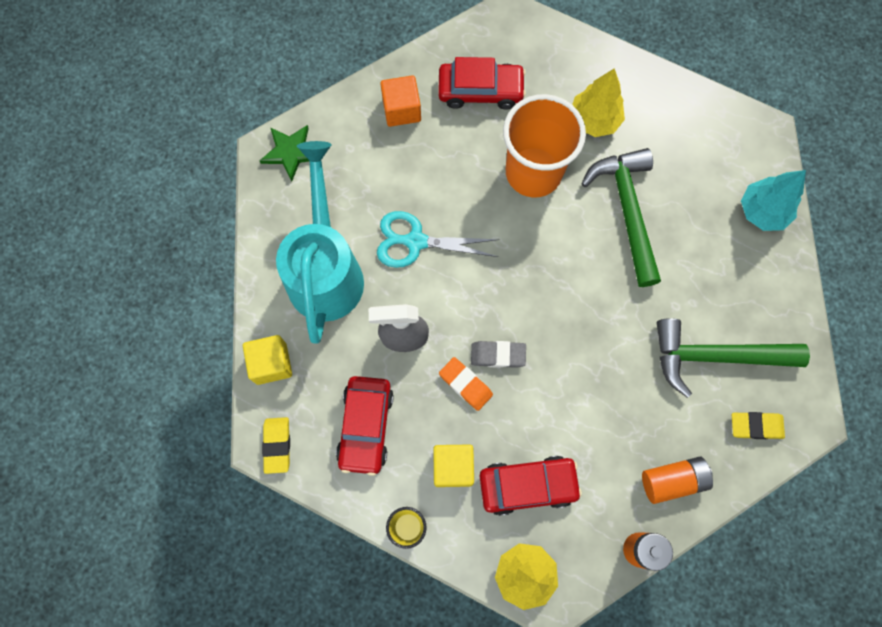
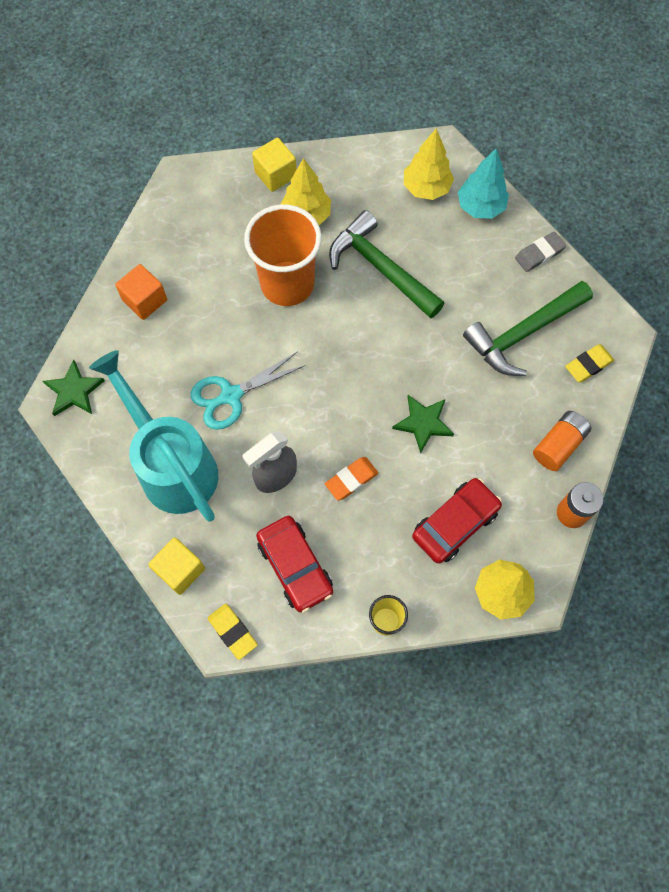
camera: 35 degrees left, 5 degrees down
(453, 467) = (387, 550): yellow cube -> yellow cube (275, 174)
(465, 384) = (351, 479): orange eraser -> orange eraser turned 45 degrees counterclockwise
(480, 90) = (199, 246): red car -> none
(498, 355) = (360, 440): grey eraser -> grey eraser (539, 254)
(564, 377) = (423, 423): none -> green star
(723, 162) = (426, 188): none -> yellow tree

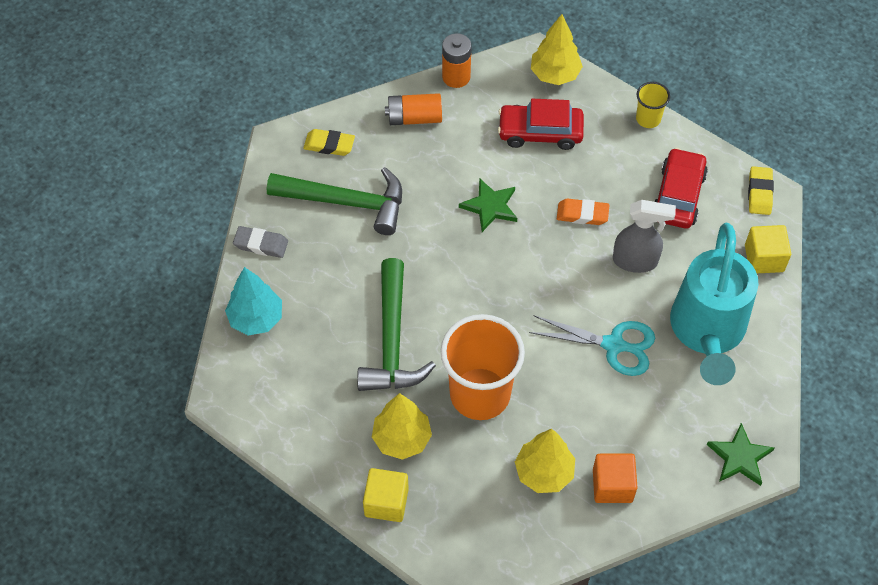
camera: 135 degrees left, 10 degrees down
(426, 188) = (277, 373): yellow tree -> yellow tree (544, 472)

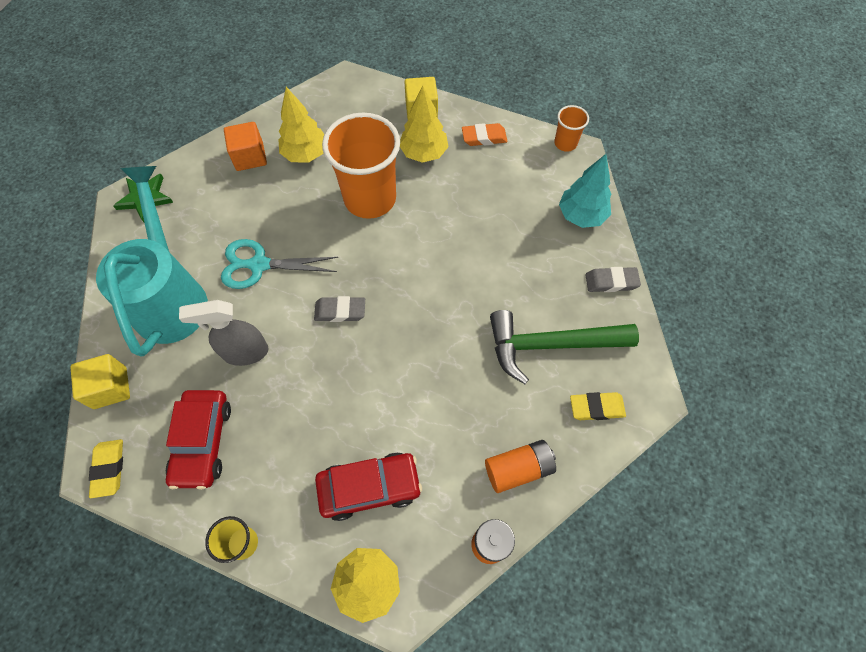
camera: 165 degrees right, 5 degrees up
(230, 411) = (565, 143): none -> orange cup
(392, 340) = (458, 224): green hammer -> none
(490, 206) = (404, 376): green star -> none
(537, 278) = (340, 311): none -> grey eraser
(582, 214) = (306, 392): orange eraser -> orange eraser (484, 137)

